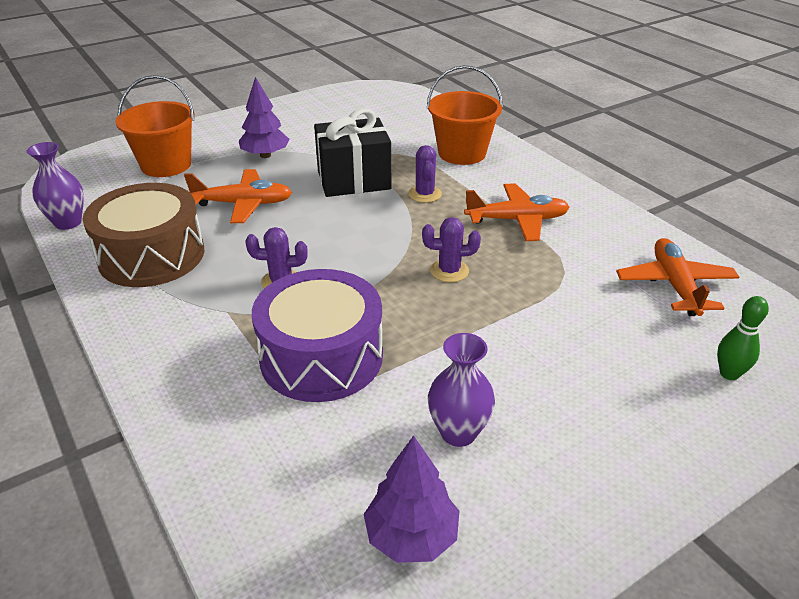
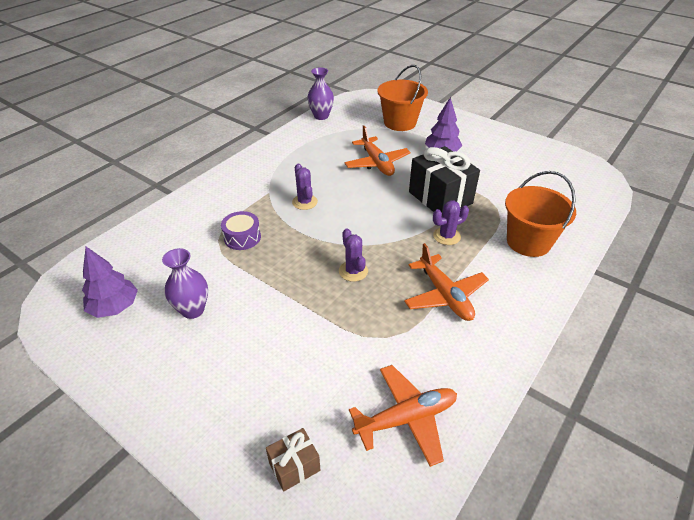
camera: 70 degrees right, 5 degrees up
(151, 255) = (306, 151): brown drum -> none
(321, 357) = (242, 237): purple drum -> purple drum, size x0.49
(729, 374) = (294, 466): green bowling pin -> brown gift

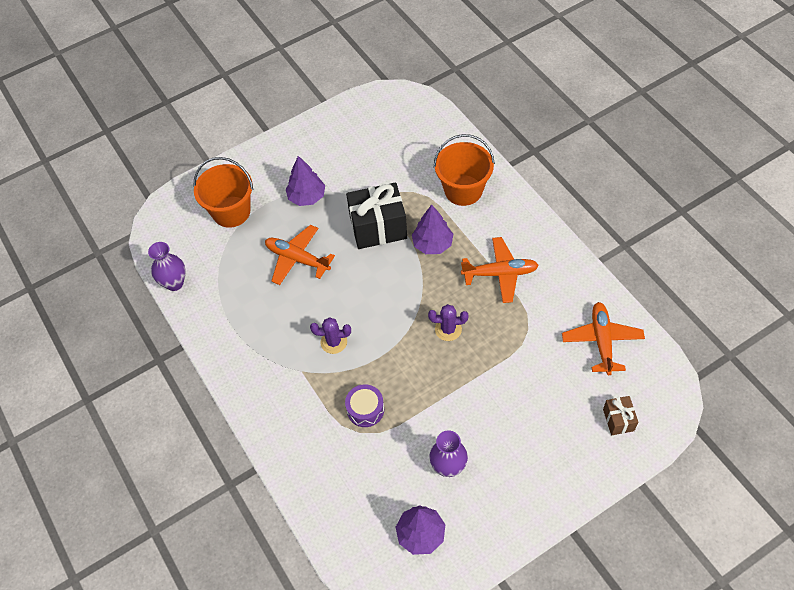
camera: 65 degrees left, 15 degrees up
(377, 163) = (297, 259): orange plane -> orange plane turned 150 degrees counterclockwise
(446, 236) = (432, 244): purple cactus -> purple tree

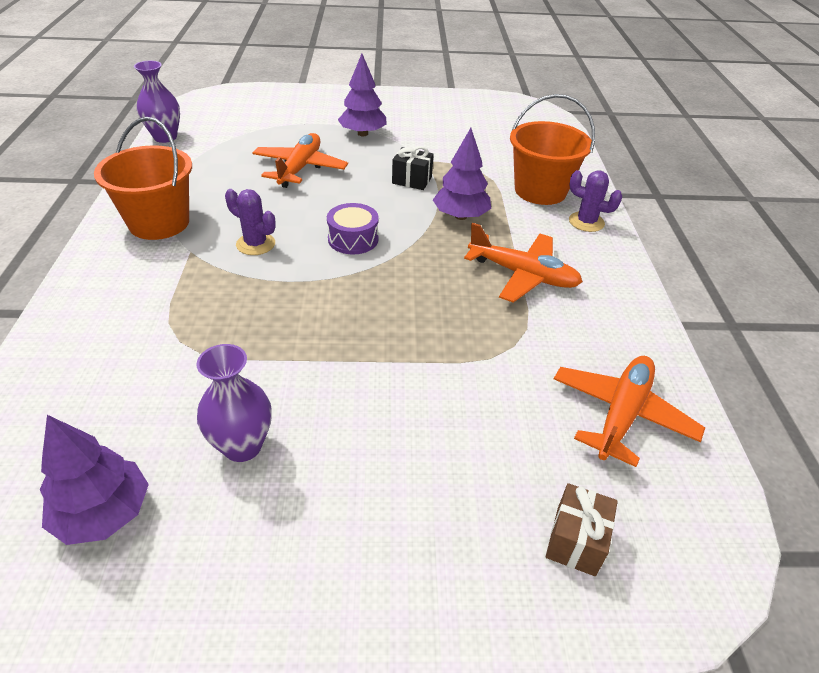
camera: 25 degrees right, 15 degrees down
(231, 212) = (279, 116): orange bucket -> orange bucket (159, 223)
(297, 259) = (300, 168): orange plane -> orange plane turned 45 degrees clockwise
(365, 409) = (214, 321): purple drum -> purple drum (353, 239)
(378, 227) = (412, 180): black gift -> black gift, size x0.50
(448, 329) = (403, 295): purple cactus -> purple cactus (586, 222)

